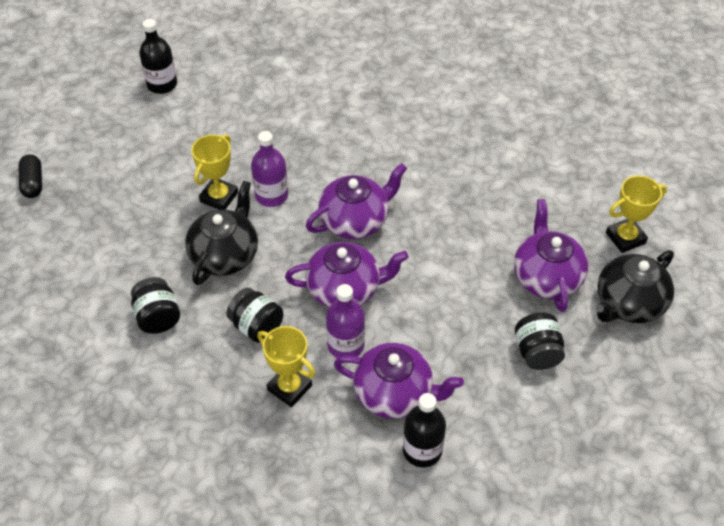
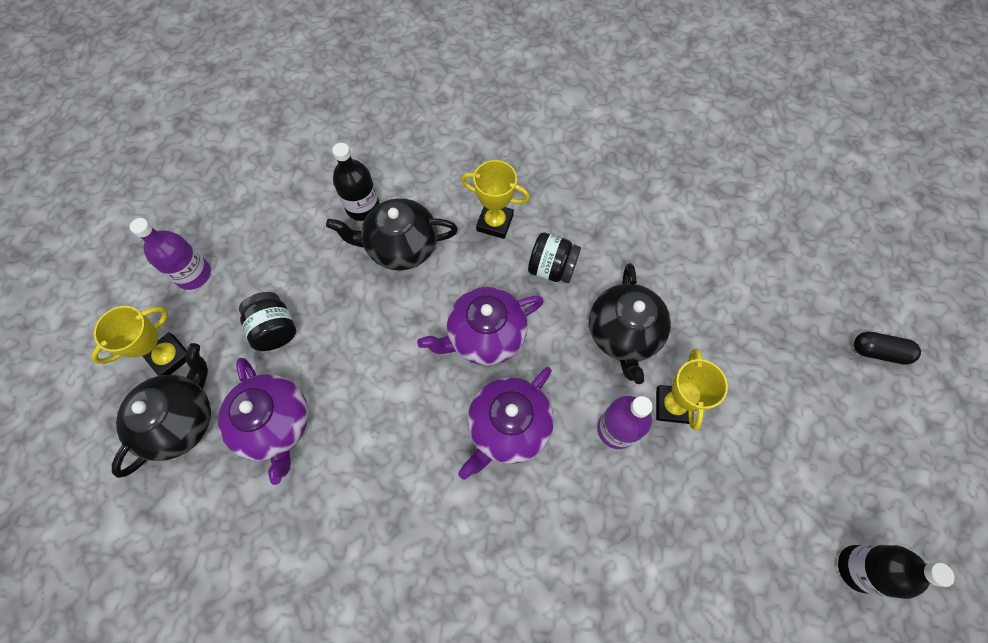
camera: 160 degrees right, 15 degrees up
(33, 183) = (878, 352): black capsule -> black capsule turned 45 degrees counterclockwise
(158, 317) = (645, 247): black jar -> none
(346, 345) = (461, 277): purple bottle -> purple bottle (193, 274)
(394, 393) = (401, 246): purple teapot -> black teapot
(625, 238) = (184, 516): yellow trophy -> yellow trophy (169, 357)

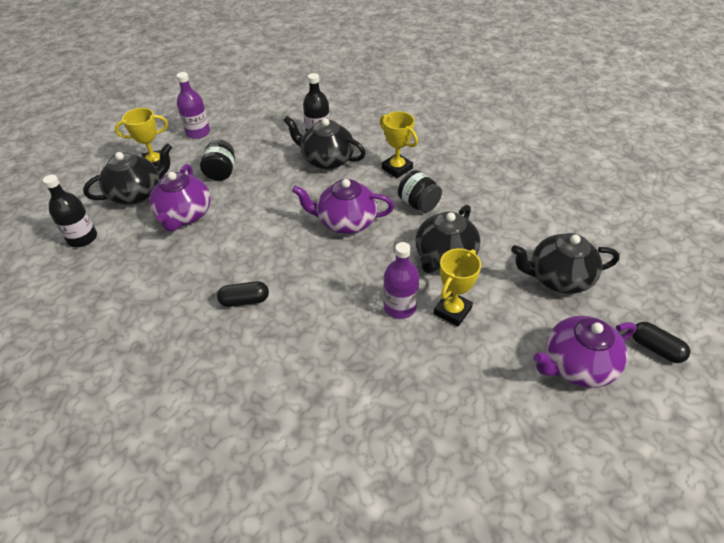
camera: 30 degrees right, 20 degrees down
(440, 514) = (245, 300): none -> black capsule
(508, 427) = (324, 274): purple teapot -> purple teapot (577, 365)
(750, 305) = (558, 278): none -> black teapot
(858, 568) = (539, 481): black bottle -> black bottle (82, 238)

